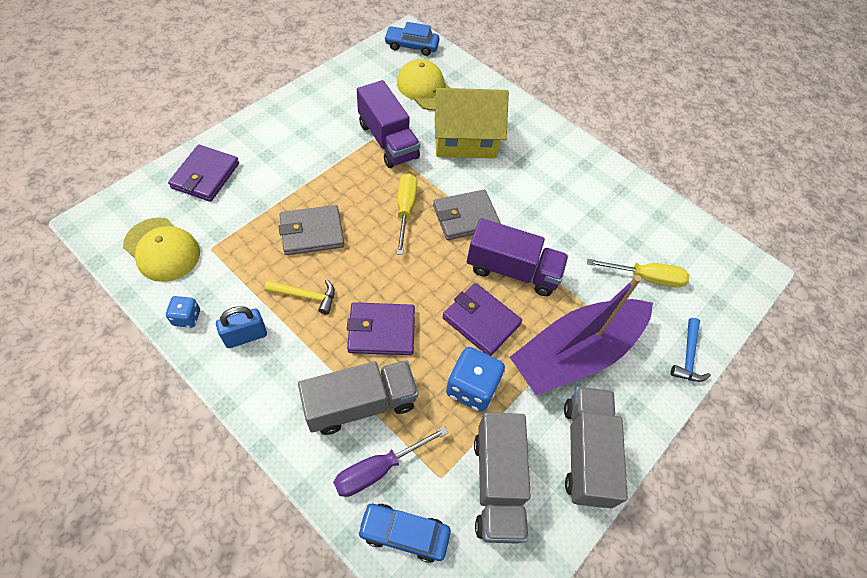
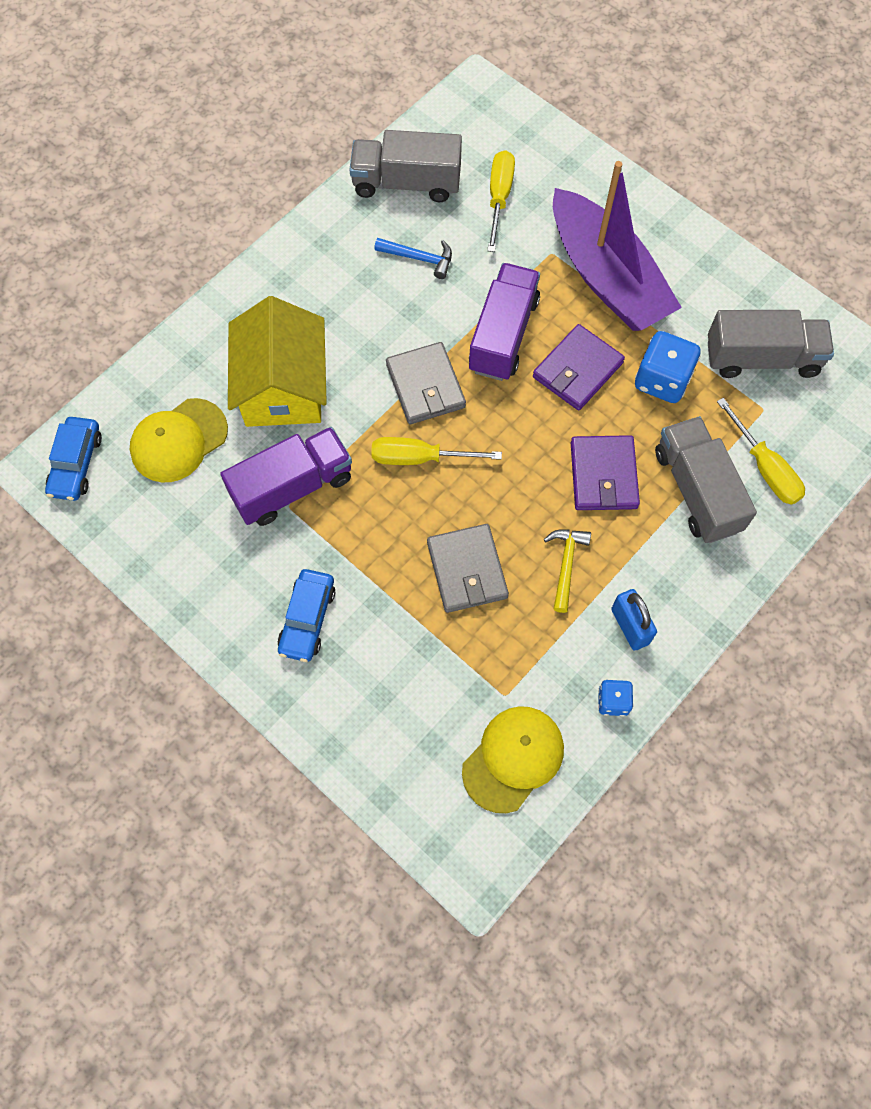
camera: 85 degrees left, 10 degrees up
(205, 176) = (376, 730): purple wallet -> none
(378, 469) = (764, 468): purple screwdriver -> yellow screwdriver
(404, 533) = (822, 440): blue car -> blue car (307, 619)
(586, 452) = (717, 278): grey truck -> grey truck (406, 183)
(688, 356) = (596, 173): blue hammer -> blue hammer (419, 258)

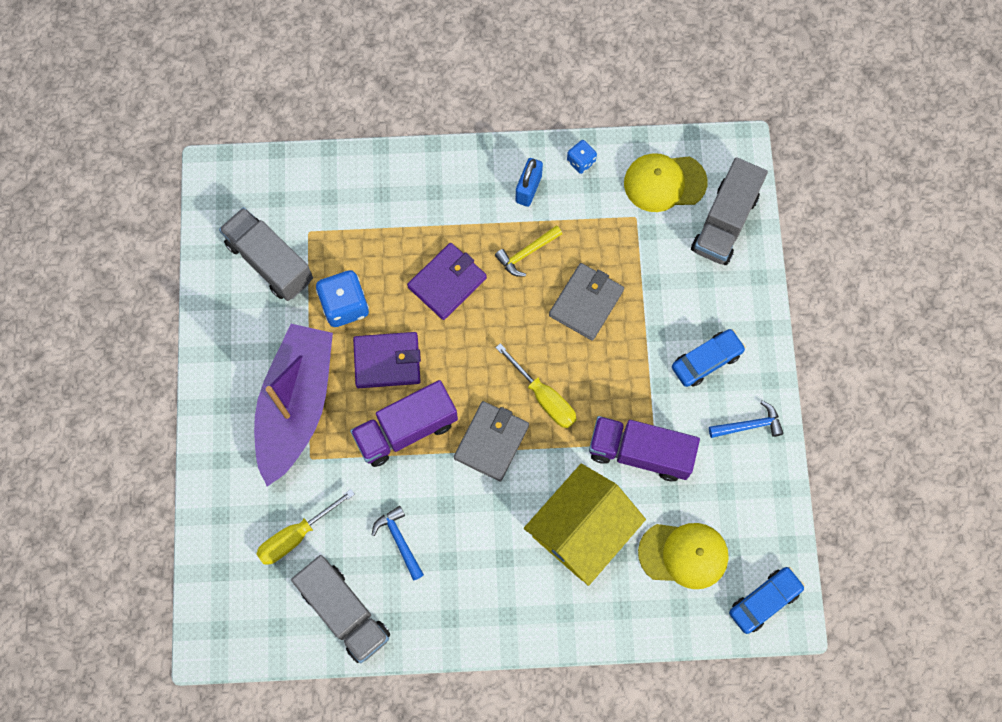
camera: 135 degrees left, 5 degrees up
(215, 596) = (749, 425): none -> blue hammer
(697, 490) = (404, 224): grey truck -> grey truck (724, 222)
(764, 468) = (351, 199): yellow screwdriver -> none

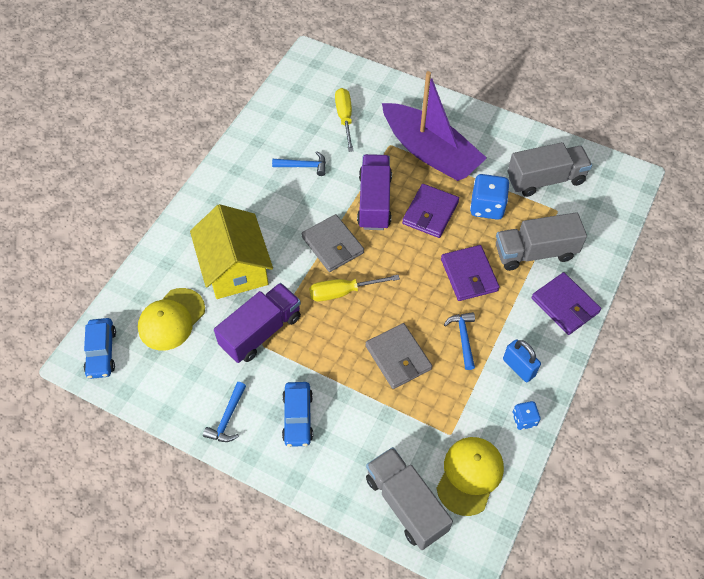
camera: 120 degrees right, 15 degrees down
(344, 612) = (280, 121): grey truck -> grey truck (535, 252)
(431, 176) = (564, 305): none -> purple wallet
(527, 253) = (463, 338): yellow hammer -> blue hammer

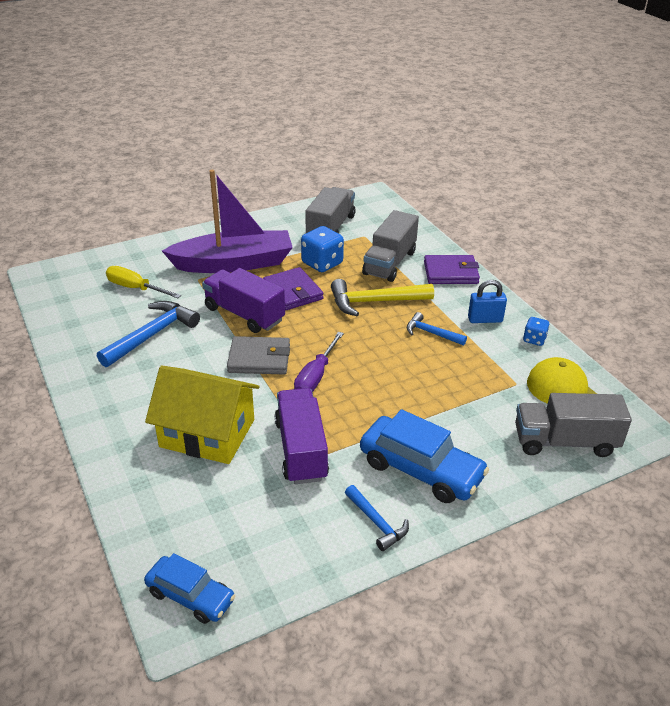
camera: 55 degrees left, 20 degrees down
(171, 319) = (214, 512): yellow cap -> none
(298, 417) = (421, 469): blue car -> blue car, size x1.60
(303, 166) = (152, 335): blue hammer -> blue hammer, size x1.72
(343, 292) = (316, 376): yellow screwdriver -> purple screwdriver
(398, 357) = (416, 377): grey wallet -> none
(469, 275) = (375, 302): purple wallet -> yellow hammer

